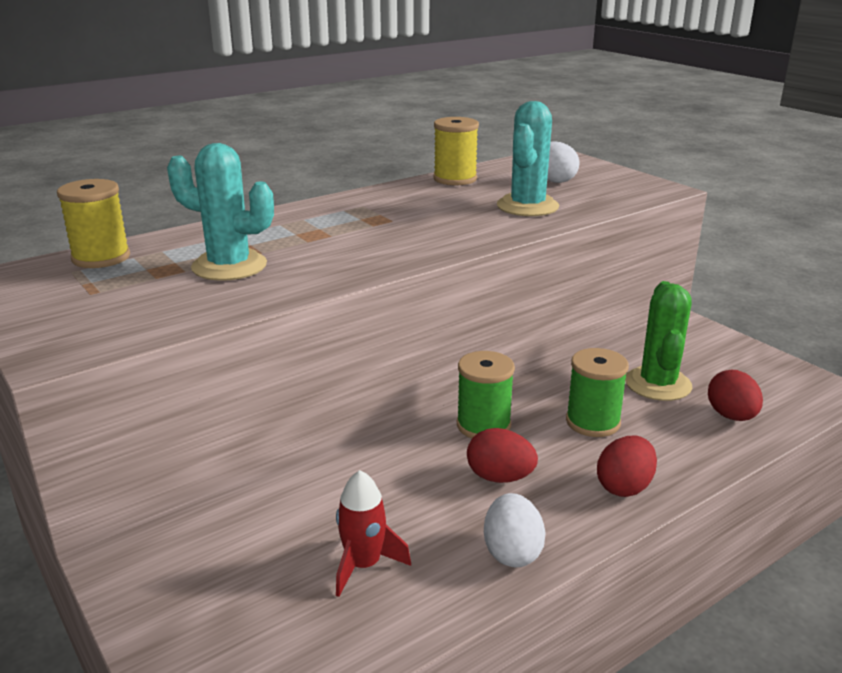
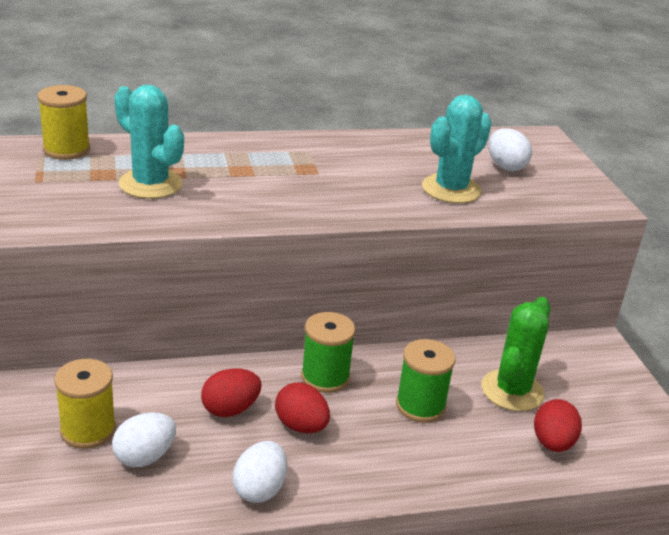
camera: 20 degrees right, 5 degrees up
(364, 565) = (145, 457): red rocket -> white egg
(455, 179) = (416, 141): yellow spool -> yellow spool (88, 430)
(624, 487) = (396, 471): red egg -> red egg (230, 409)

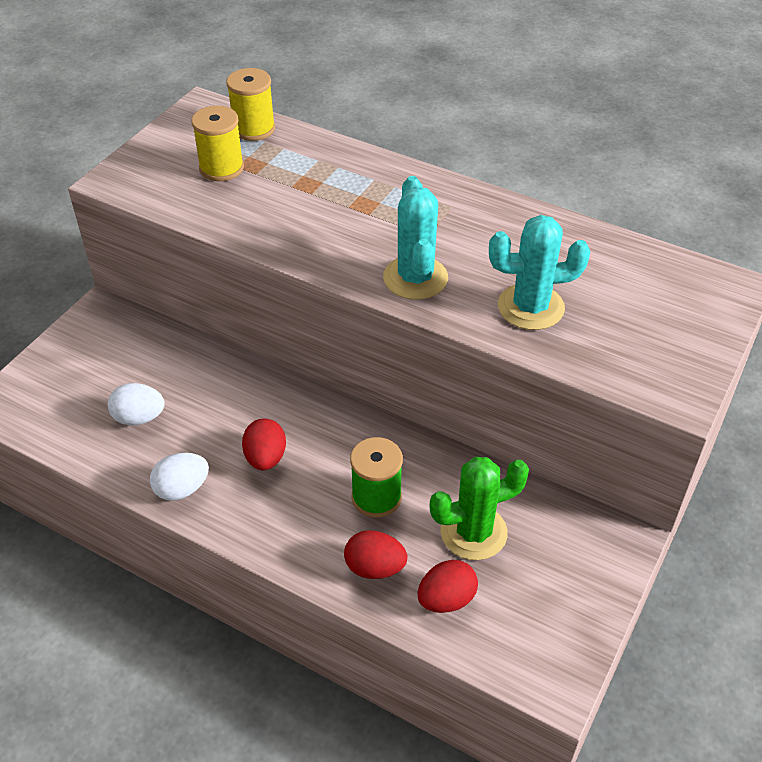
camera: 45 degrees right, 15 degrees up
(88, 430) = (127, 376): yellow spool -> yellow spool (221, 168)
(150, 184) = (274, 190): turquoise cactus -> turquoise cactus (415, 278)
(230, 409) = (232, 414): red egg -> red egg (375, 568)
(325, 377) = (331, 427): green spool -> none
(505, 166) = (629, 306): white egg -> none

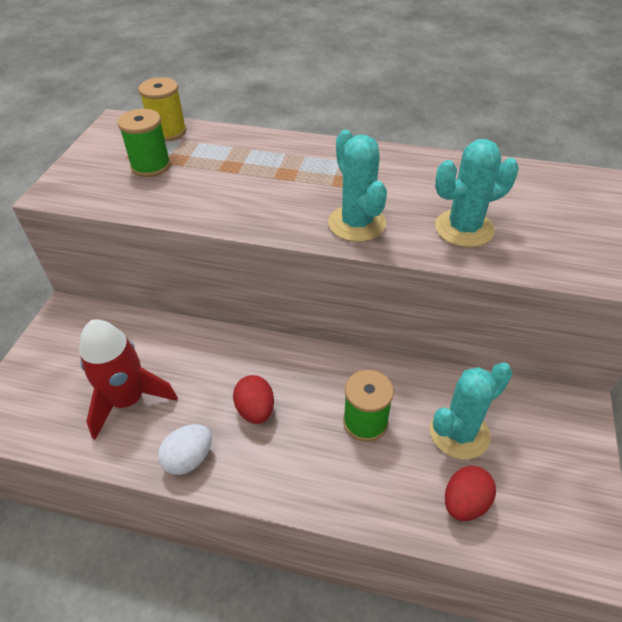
camera: 15 degrees left, 0 degrees up
(139, 418) = (128, 400): white egg -> red rocket
(221, 168) = (151, 166): yellow spool -> green spool
(375, 568) = (390, 489): red egg -> none
(473, 532) = (459, 433): green cactus -> turquoise cactus

